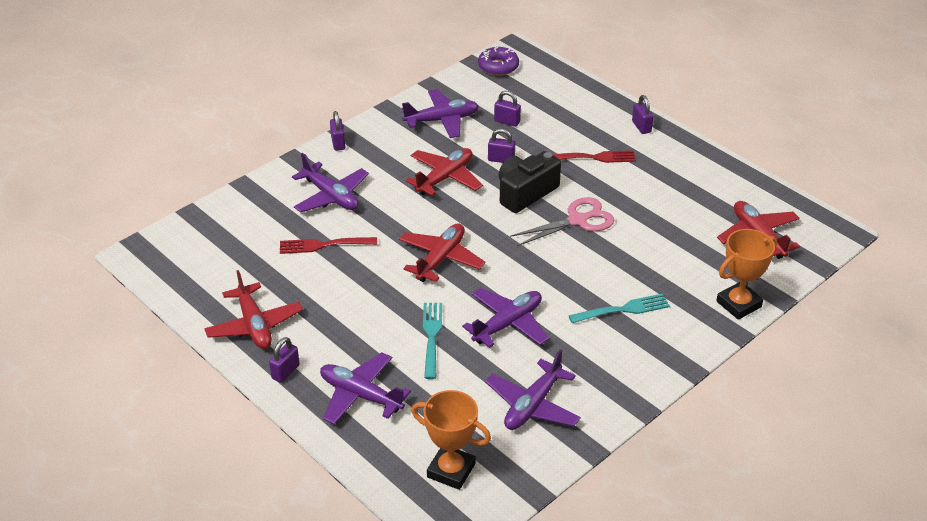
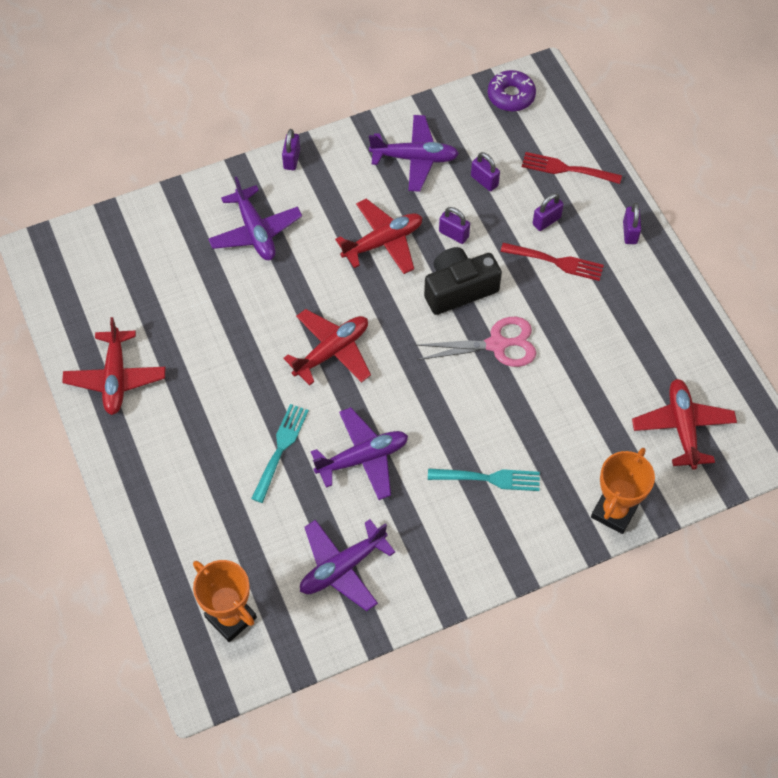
camera: 20 degrees right, 20 degrees up
(285, 372) = (123, 446): purple padlock -> purple padlock (546, 221)
(323, 245) = (222, 296): red fork -> red fork (566, 169)
(360, 395) = (182, 498): purple plane -> none
(738, 304) = (614, 511): orange trophy -> orange trophy turned 45 degrees counterclockwise

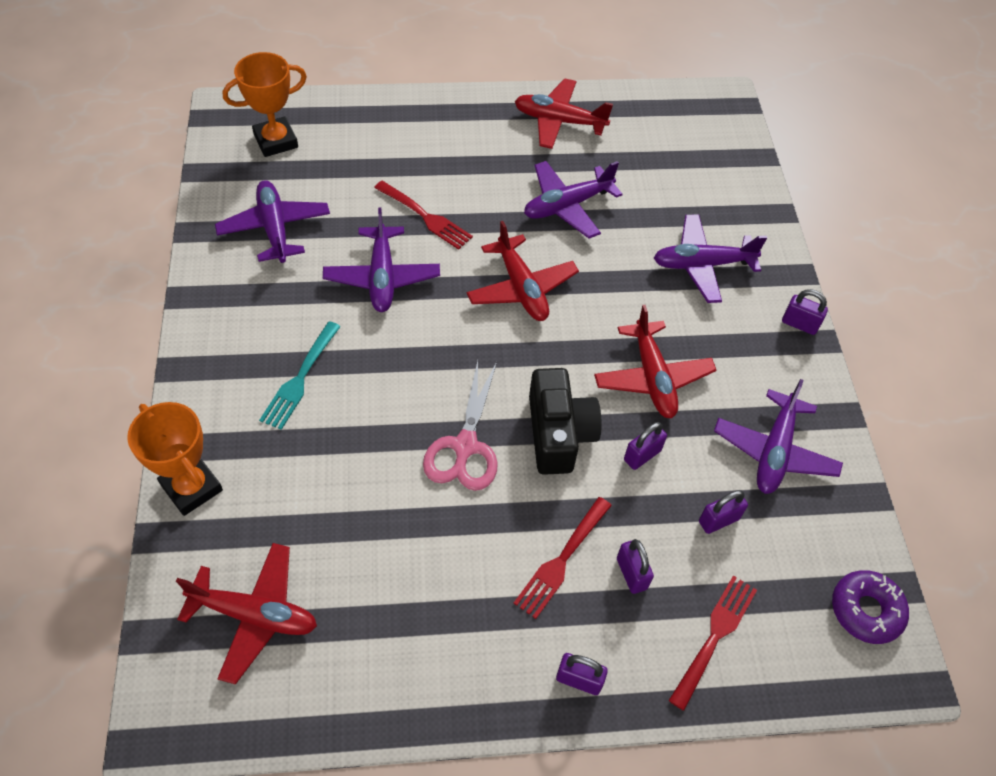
camera: 105 degrees right, 5 degrees down
(225, 343) = (567, 206): none -> purple plane
(280, 449) = (425, 217): turquoise fork -> red fork

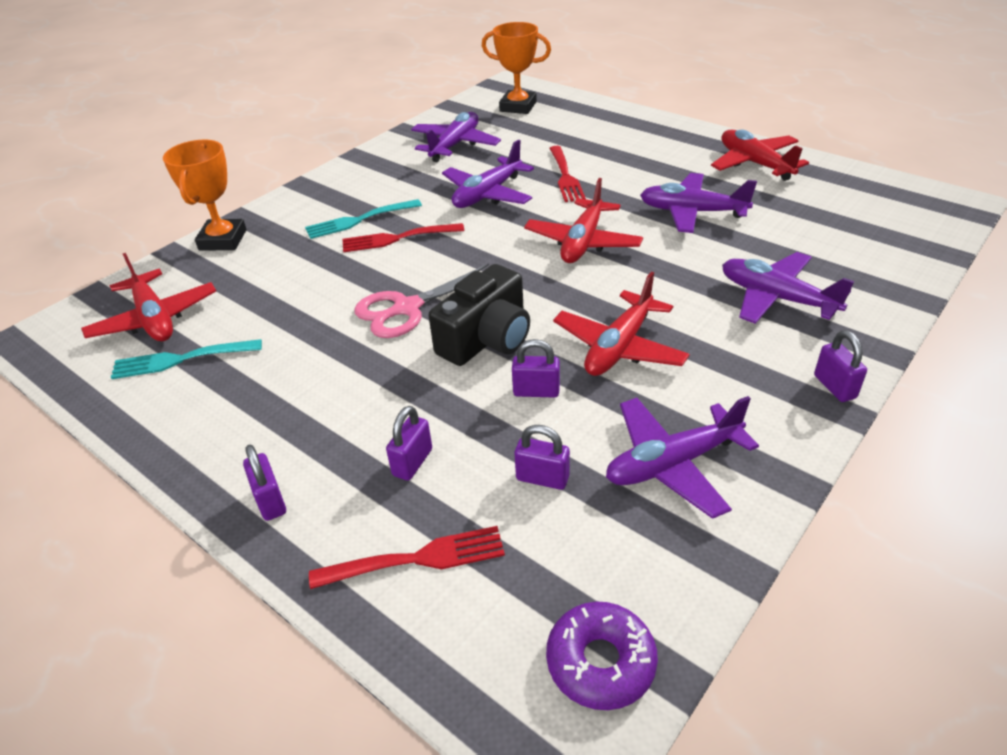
camera: 50 degrees right, 15 degrees down
(342, 632) = (181, 359): none -> turquoise fork
(561, 560) = (373, 416): red fork -> red fork (397, 238)

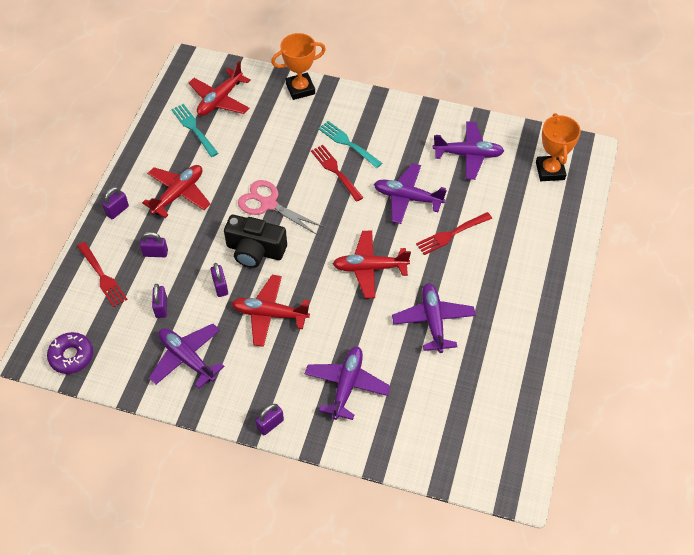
camera: 65 degrees right, 15 degrees up
(754, 163) = (524, 348): red plane -> red plane (178, 194)

